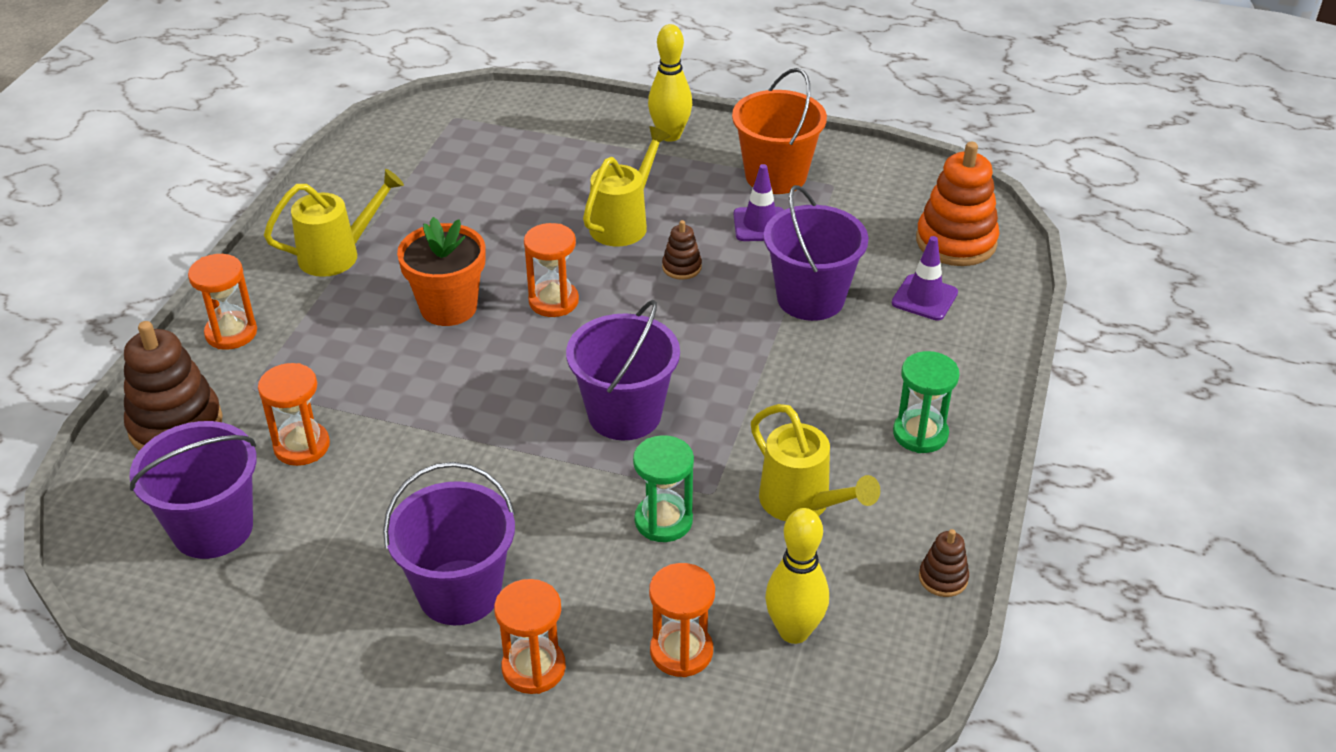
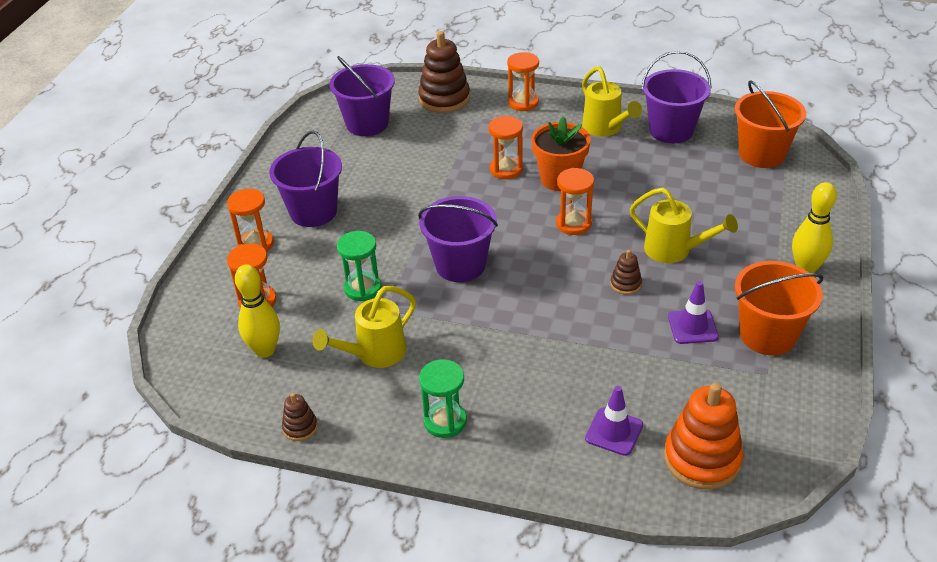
camera: 90 degrees right, 0 degrees up
(302, 446) = (428, 142): orange hourglass -> orange hourglass (506, 169)
(445, 133) = (761, 154): none -> orange bucket
(810, 298) = (600, 358): purple bucket -> purple bucket (671, 130)

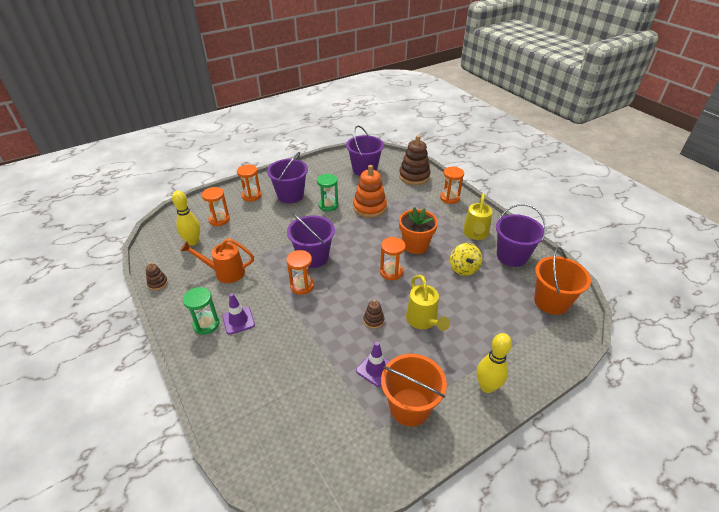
camera: 40 degrees right, 0 degrees up
(362, 288) = (261, 240): green hourglass -> green hourglass (328, 205)
(375, 354) = (225, 272): yellow watering can -> orange watering can
(506, 169) = (396, 225): orange hourglass -> orange hourglass (302, 286)
(614, 432) = (262, 391): purple traffic cone -> purple traffic cone (238, 320)
(642, 173) = (463, 268): none -> yellow spinning top
(702, 459) = (279, 444): orange stacking toy -> orange stacking toy (369, 207)

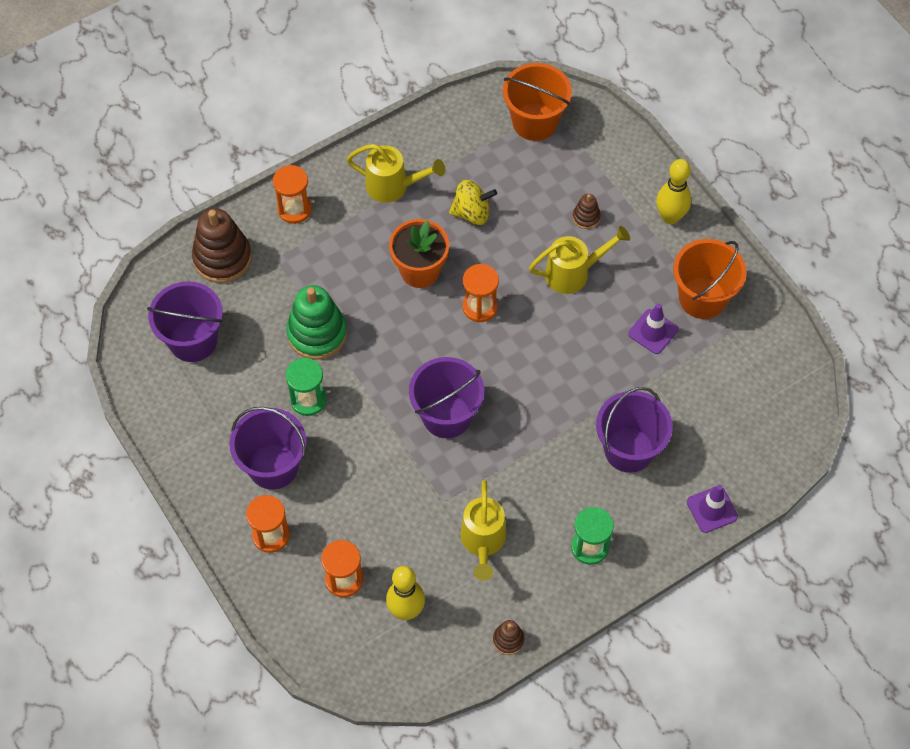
camera: 90 degrees left, 20 degrees up
(225, 272) = (483, 542): orange watering can -> yellow watering can
(238, 320) = (581, 505): purple traffic cone -> purple traffic cone (712, 509)
(302, 286) = (510, 427): orange hourglass -> none
(369, 207) = (317, 333): orange stacking toy -> green stacking toy
(373, 320) = (574, 332): brown stacking toy -> brown stacking toy (586, 217)
(512, 256) = (444, 148): purple bucket -> purple bucket (629, 450)

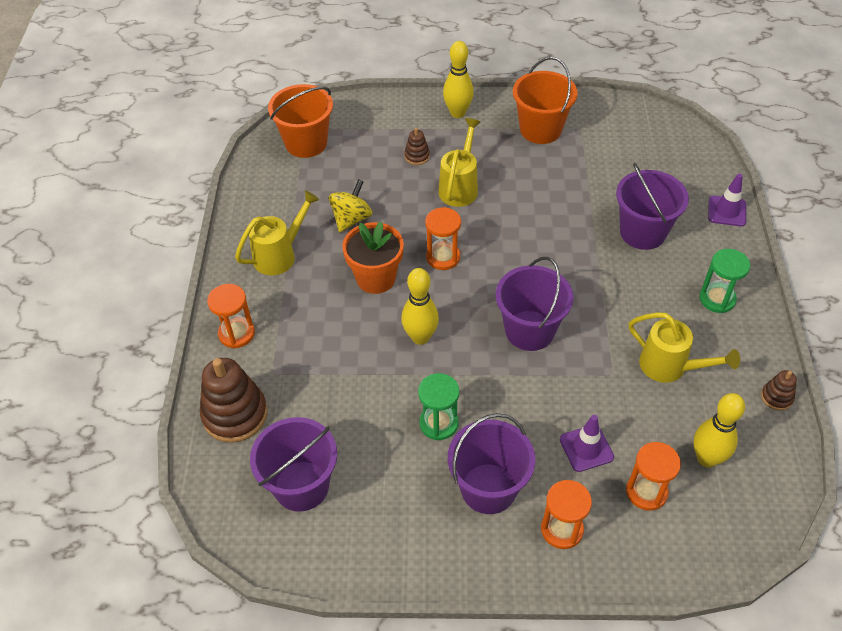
camera: 55 degrees left, 10 degrees down
(317, 333) = (376, 381): green stacking toy -> none
(382, 339) = (420, 337): none -> yellow bowling pin
(653, 332) = (548, 169): purple traffic cone -> purple traffic cone (586, 448)

